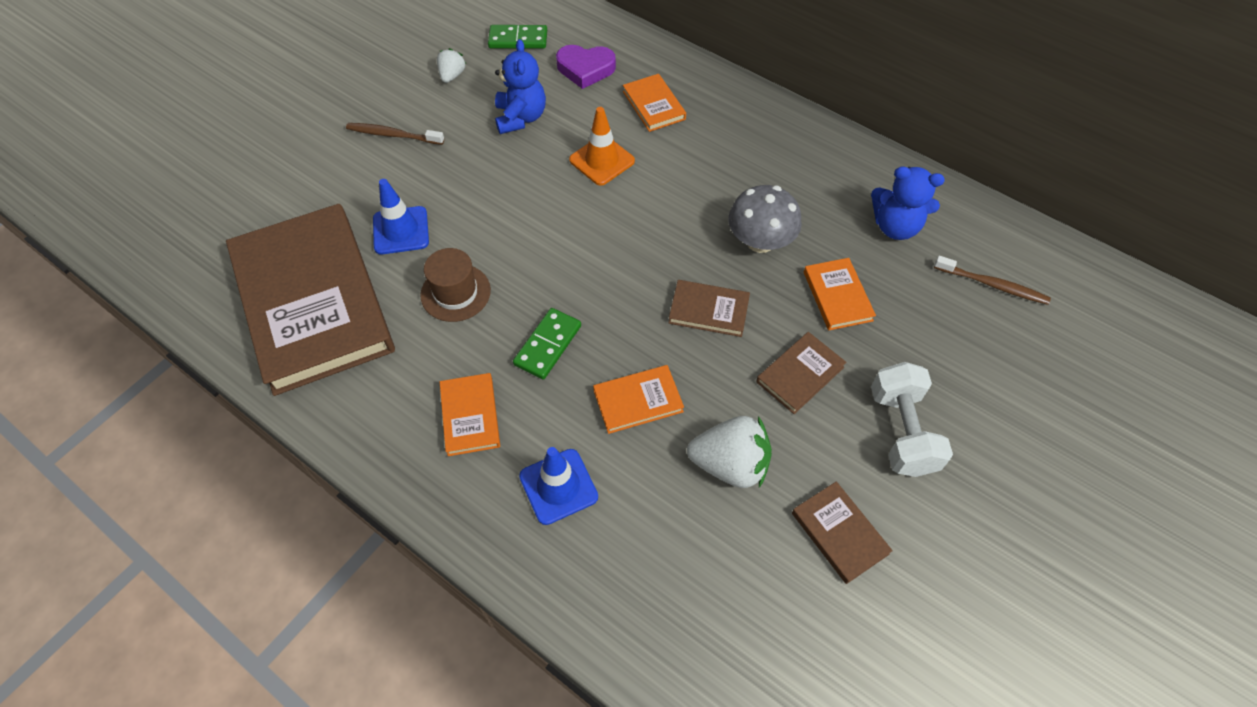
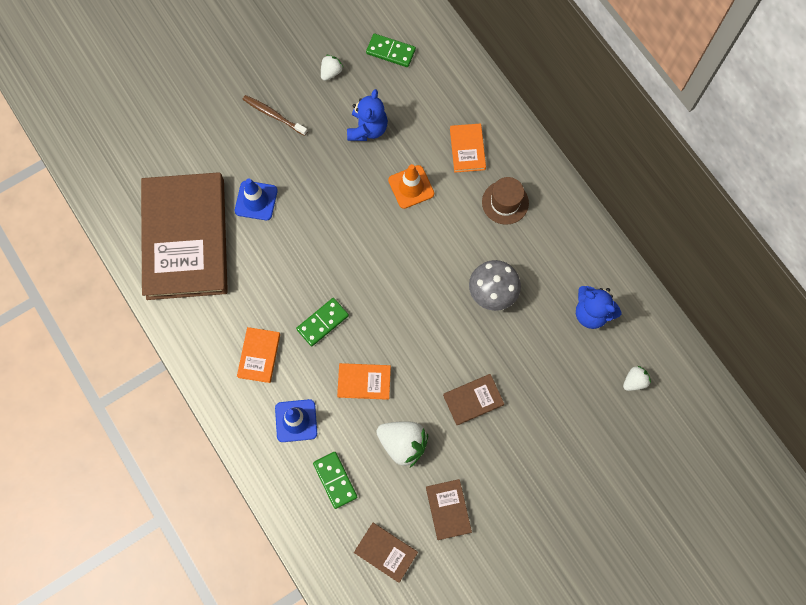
camera: 20 degrees right, 15 degrees up
(455, 293) = (277, 262): brown hat -> brown hat (505, 202)
(585, 69) = (430, 97): purple heart -> none
(652, 551) = (335, 480): none -> green domino
(708, 310) = (435, 333): brown book -> brown book (386, 552)
(837, 296) = (524, 352): orange book -> none
(901, 431) = (518, 461): white dumbbell -> none
(993, 285) = (634, 381): brown toothbrush -> white strawberry

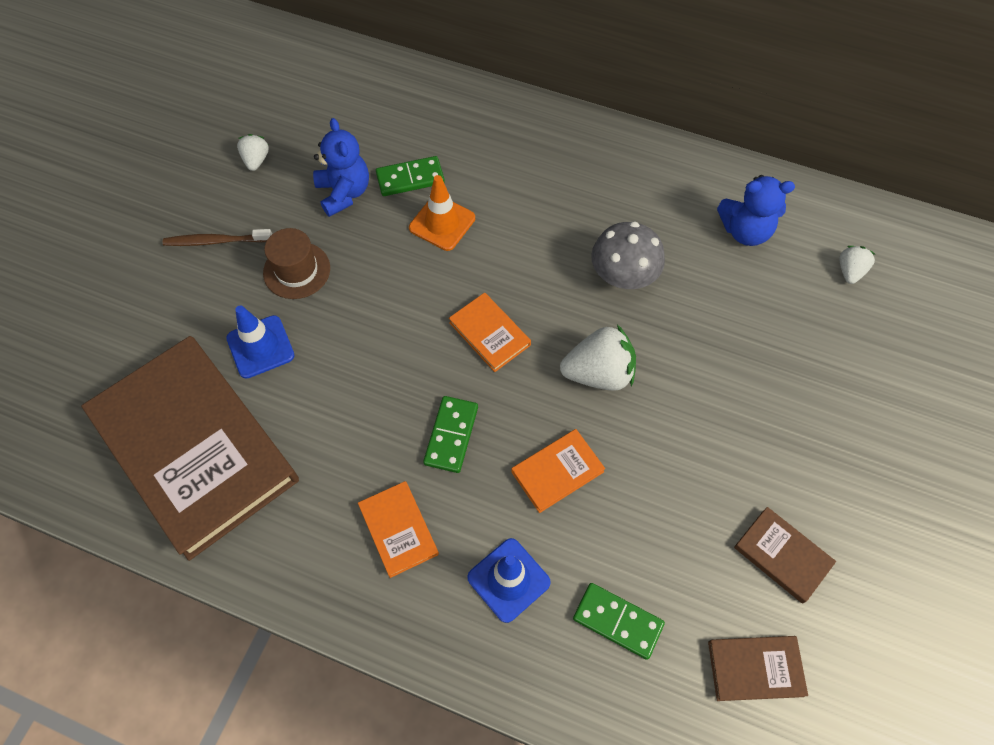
camera: 35 degrees left, 10 degrees down
(391, 51) = (312, 104): green domino -> green domino (410, 178)
(403, 443) = (663, 514): white strawberry -> white strawberry (598, 373)
(467, 149) = (475, 151): orange book -> orange book (489, 334)
(473, 400) = (701, 405): brown book -> none
(505, 202) = (560, 179): brown hat -> brown hat (297, 270)

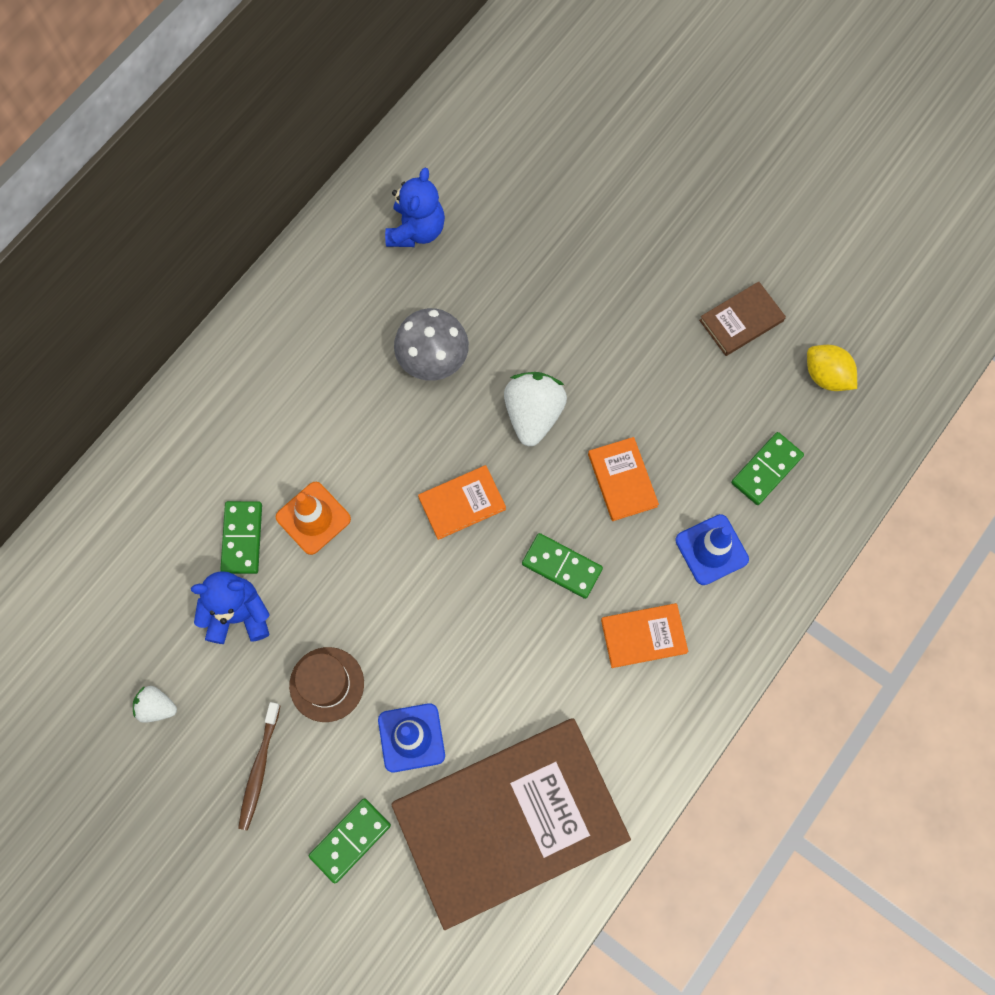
camera: 75 degrees left, 10 degrees up
(163, 322) = (350, 840): none -> green domino
(755, 668) = (826, 376): brown book -> yellow lemon
(849, 271) = (489, 157): white strawberry -> none

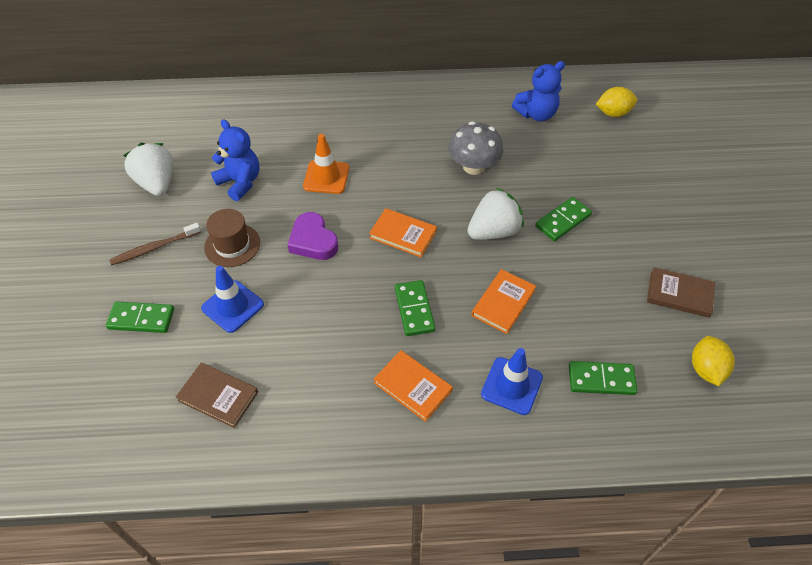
camera: 50 degrees right, 20 degrees down
(157, 707) = (157, 183): white strawberry -> white strawberry, size x1.83
(242, 538) = (285, 157): green domino -> green domino (563, 221)
(392, 598) = (313, 241): none -> purple heart
(484, 156) = (613, 113): none -> yellow lemon
(510, 821) = (218, 396): brown book -> brown book, size x0.40

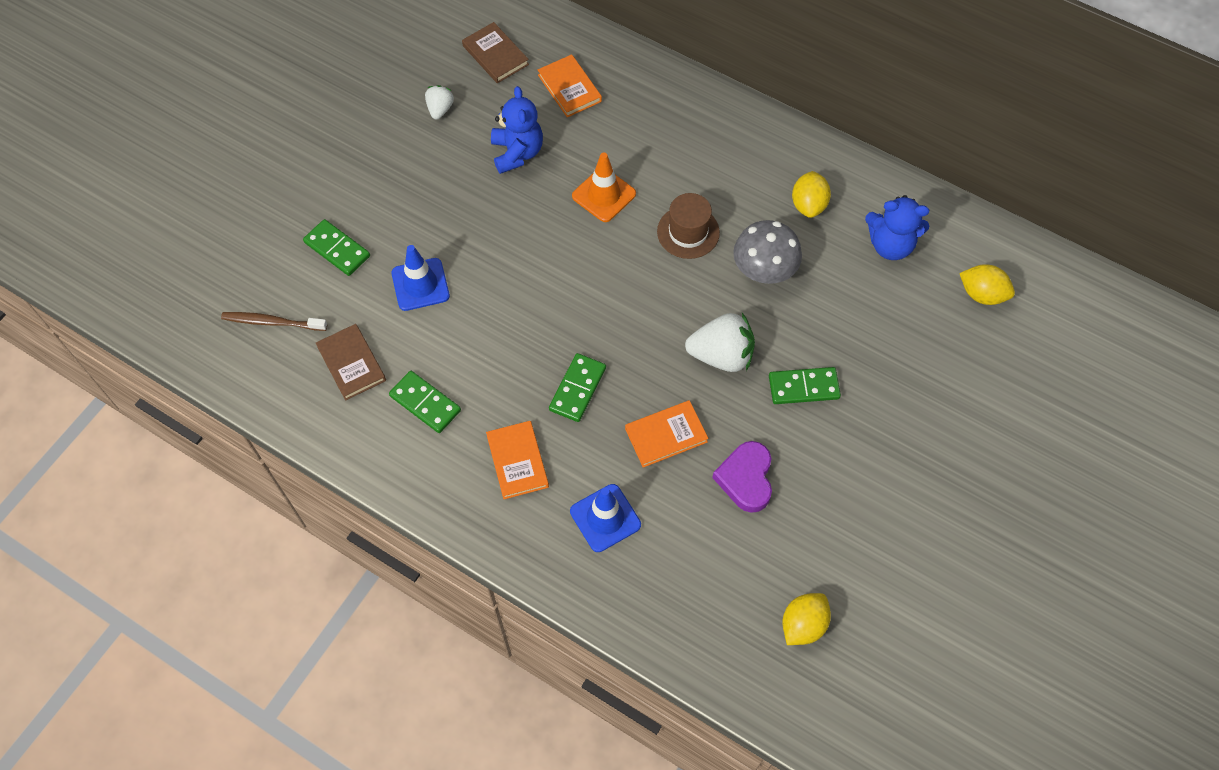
camera: 35 degrees right, 10 degrees up
(154, 248) = (392, 181): brown toothbrush -> brown toothbrush (272, 322)
(157, 183) = (440, 109): white strawberry -> white strawberry, size x0.55
(232, 245) = (462, 220): brown hat -> brown hat (688, 232)
(313, 241) = (539, 259): purple heart -> purple heart (746, 479)
(403, 235) = (629, 304): orange book -> orange book (569, 88)
(467, 117) = (808, 205): none -> yellow lemon
(601, 379) = (693, 567): green domino -> green domino (425, 403)
(679, 294) = (850, 538): brown book -> brown book (495, 55)

